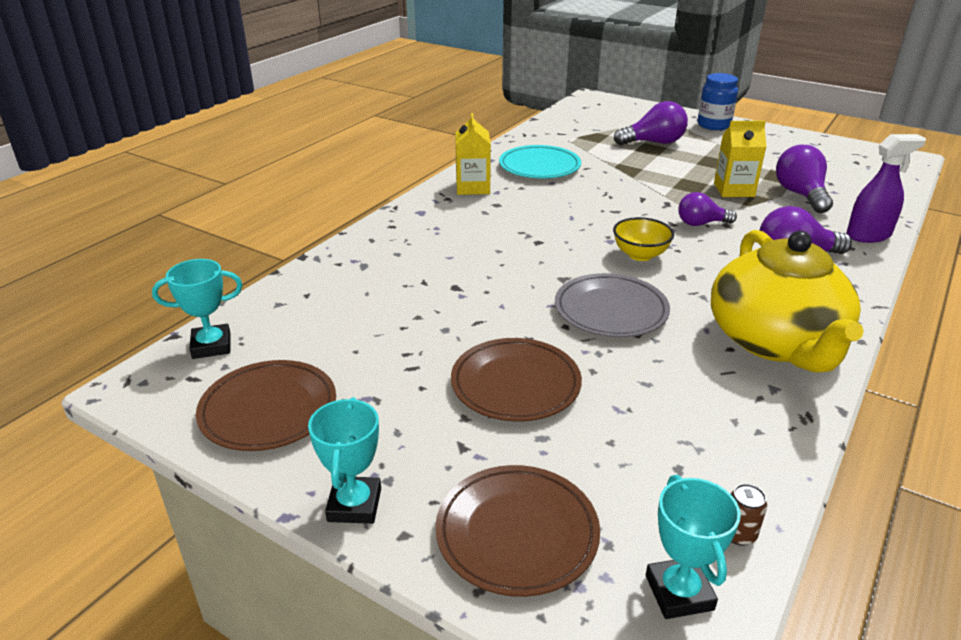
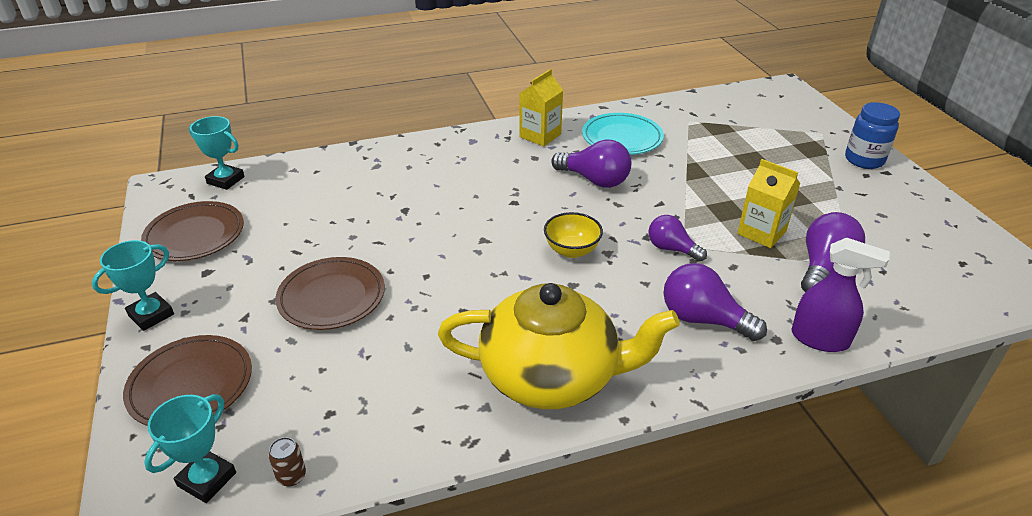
camera: 40 degrees right, 5 degrees up
(611, 310) = (474, 281): grey plate -> none
(654, 142) = (766, 155): purple light bulb -> purple light bulb (595, 180)
(775, 341) = (551, 375): yellow teapot -> yellow teapot turned 120 degrees counterclockwise

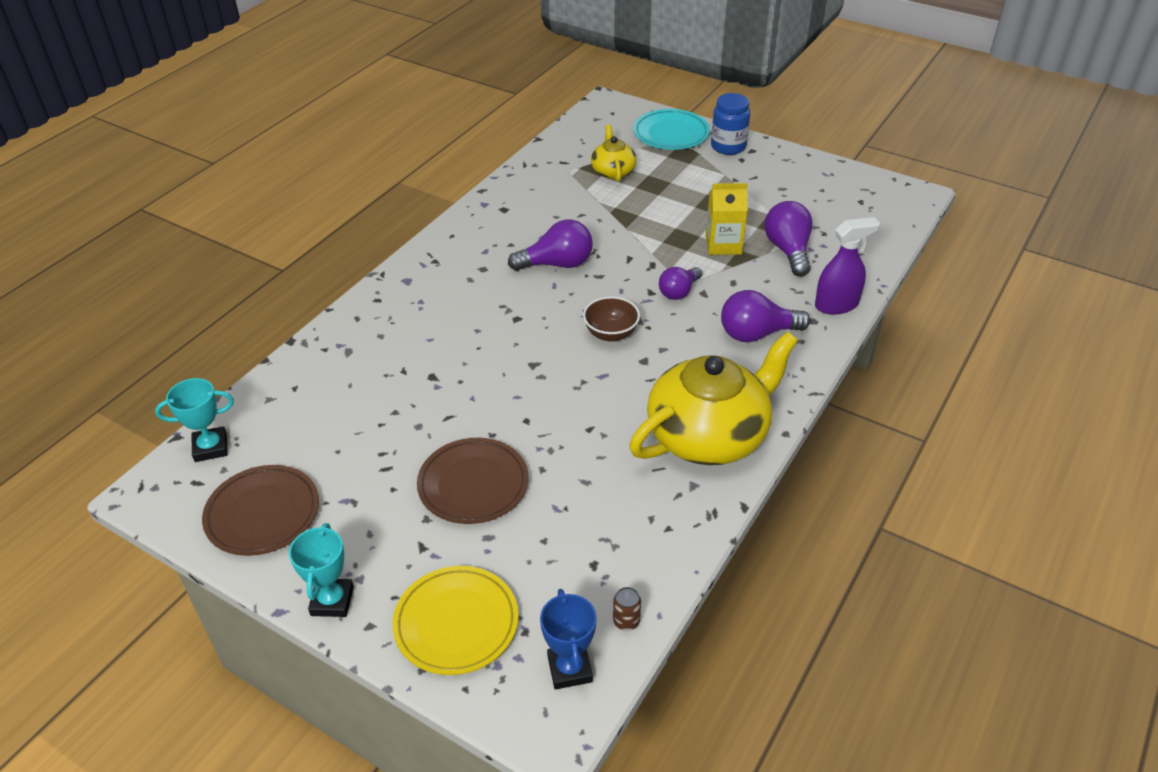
camera: 40 degrees left, 5 degrees up
(191, 385) = (456, 623): brown plate -> yellow plate
(207, 479) = (569, 669): turquoise trophy -> blue trophy
(540, 135) = (461, 245): yellow carton -> none
(571, 250) = (611, 334): yellow bowl -> brown bowl
(622, 138) = (533, 213): turquoise plate -> turquoise plate (671, 133)
(671, 249) = (679, 292): purple light bulb -> purple light bulb turned 45 degrees counterclockwise
(728, 136) = (613, 171): none -> yellow teapot

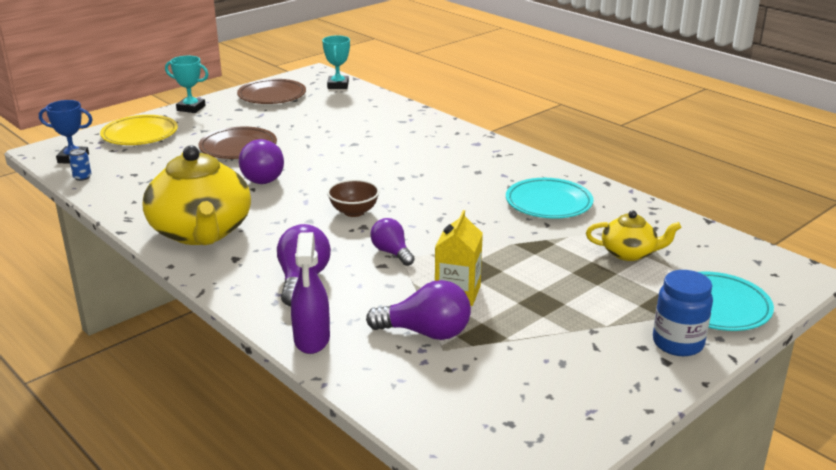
camera: 105 degrees right, 15 degrees down
(538, 218) = (548, 203): none -> turquoise plate
(557, 264) = (468, 202): purple light bulb -> purple light bulb (265, 177)
(626, 621) = (82, 177): brown can -> blue can

